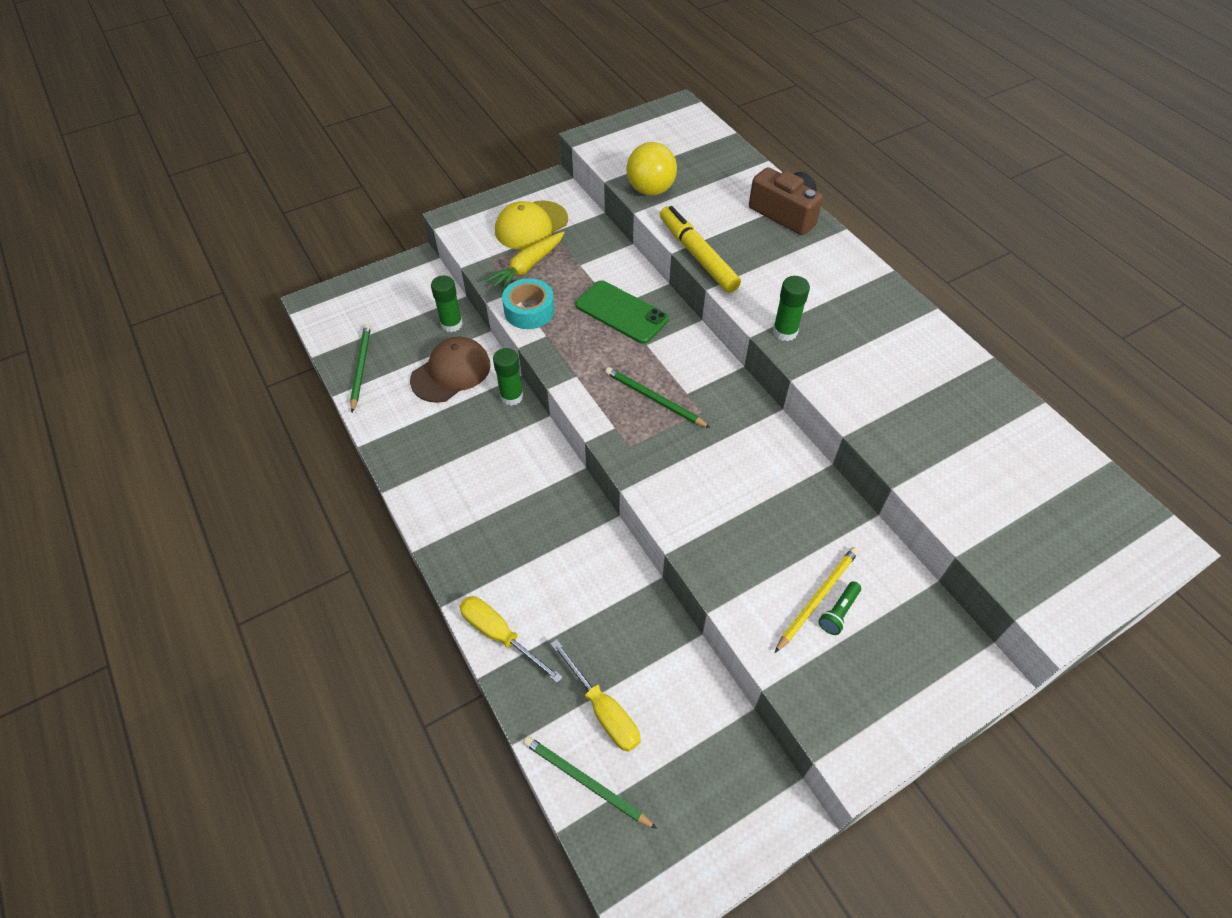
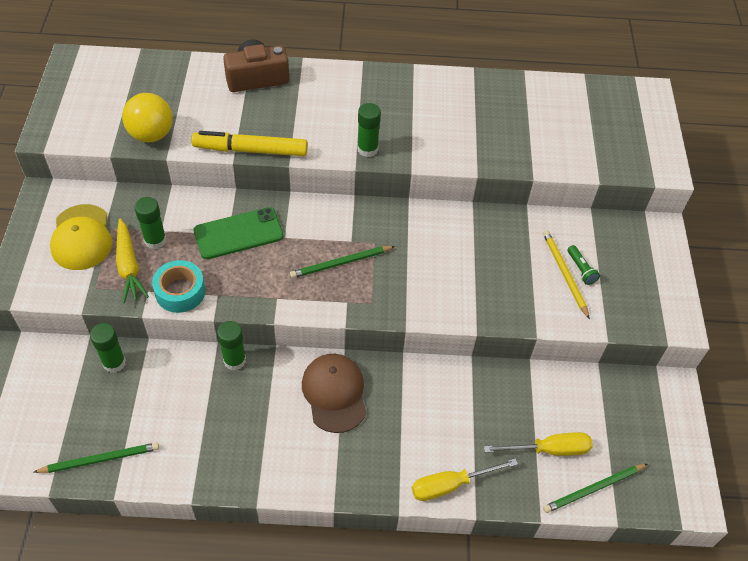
camera: 60 degrees left, 0 degrees up
(361, 367) = (100, 459): green pencil -> green pencil turned 135 degrees clockwise
(451, 372) = (170, 391): brown cap -> brown cap (334, 393)
(566, 267) = (155, 240): none -> green glue stick

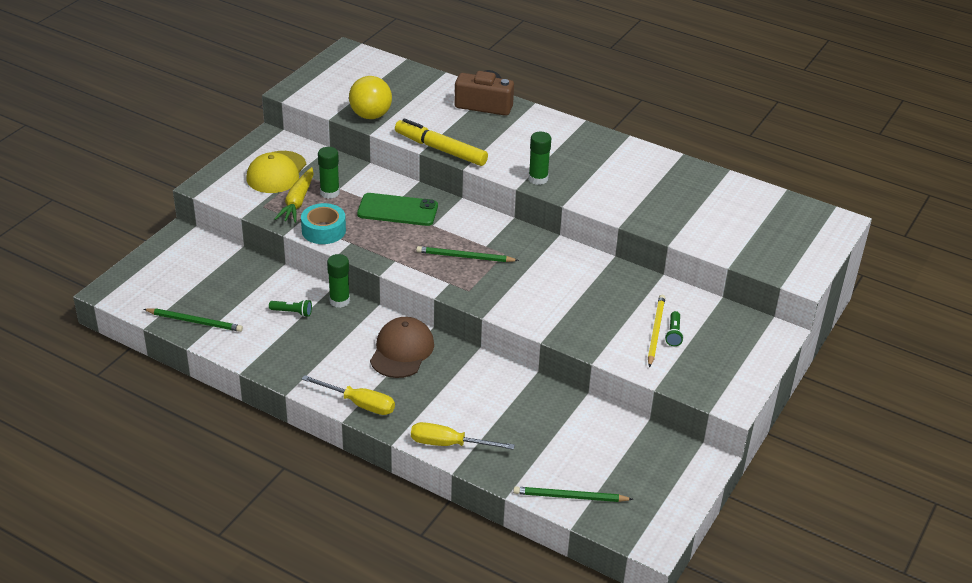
camera: 30 degrees right, 15 degrees down
(114, 363) = (248, 268): green glue stick -> none
(196, 398) = (292, 312): none -> green flashlight
(549, 449) = (553, 456): yellow screwdriver -> yellow screwdriver (359, 404)

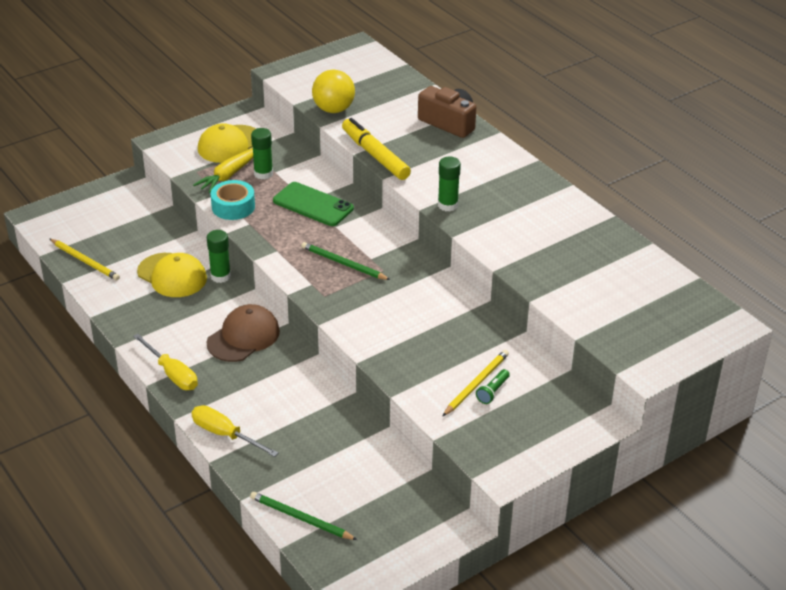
camera: 25 degrees right, 0 degrees up
(195, 322) = (85, 261): green pencil -> yellow pencil
(292, 312) = (172, 275): green flashlight -> yellow cap

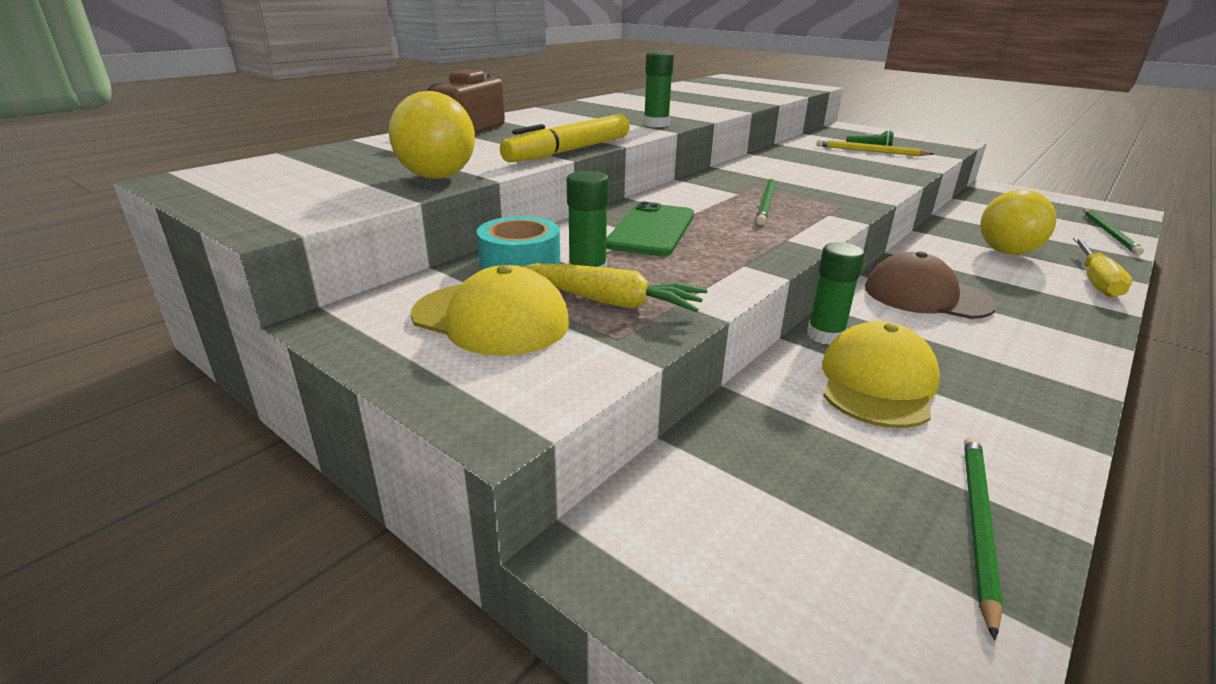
camera: 105 degrees left, 10 degrees down
(85, 261) = (977, 524): yellow pencil -> green pencil
(172, 374) = (1076, 333): yellow screwdriver -> none
(233, 206) = (709, 283): turquoise tape -> turquoise tape (520, 260)
(290, 420) = (1006, 252): none -> yellow ball

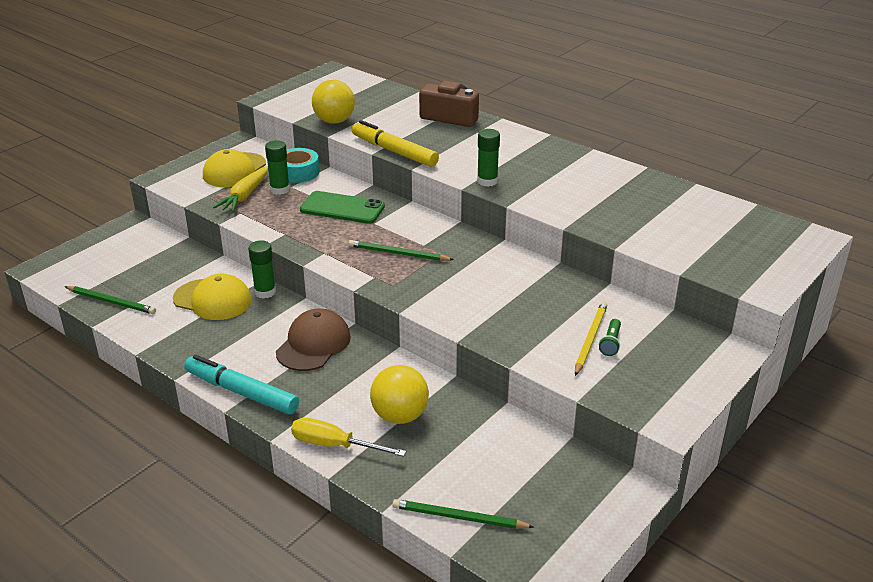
camera: 90 degrees right, 5 degrees up
(1080, 339) = (241, 392): none -> turquoise marker

